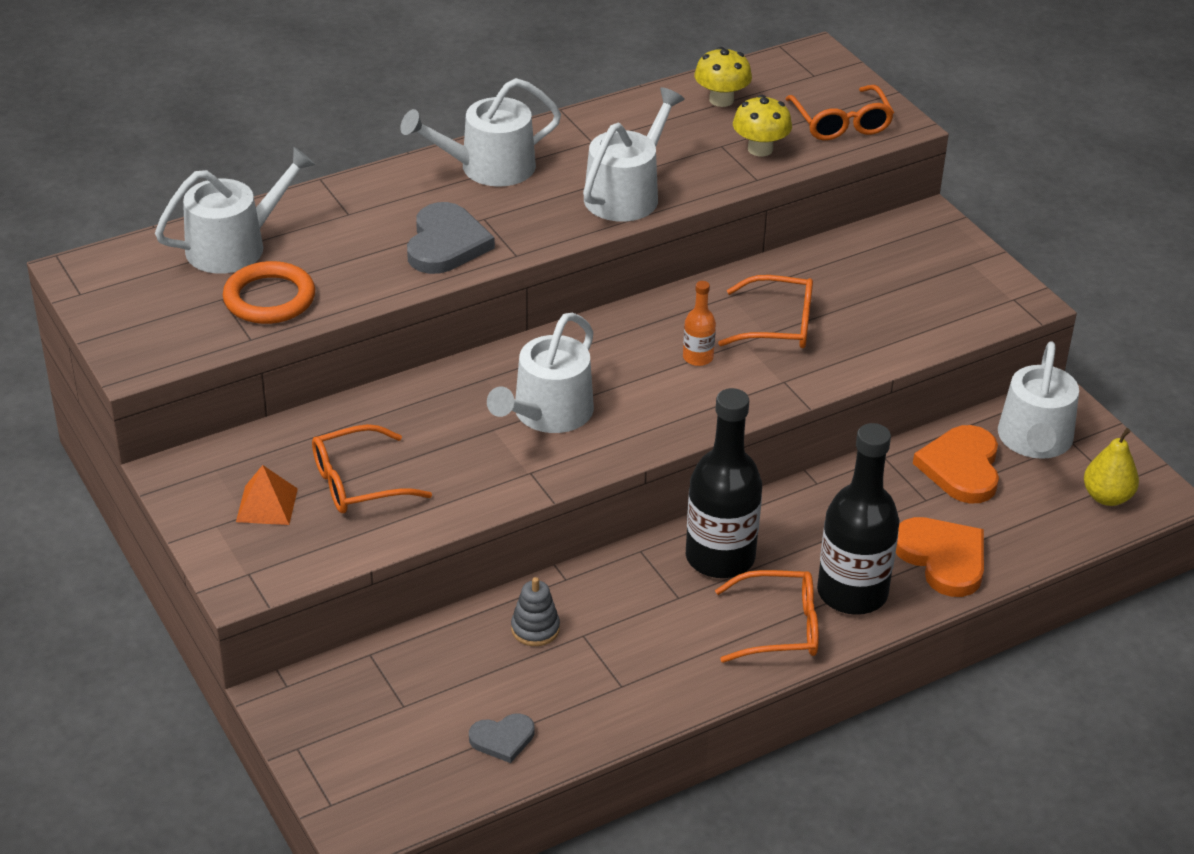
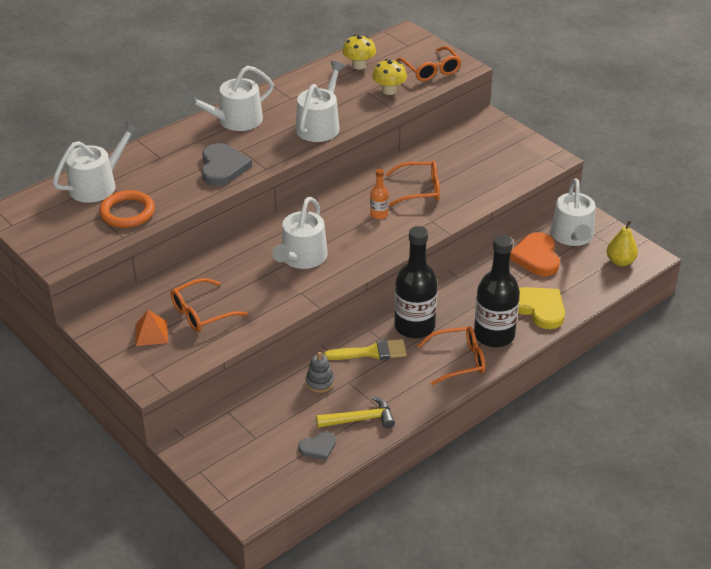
camera: 10 degrees left, 0 degrees up
(586, 702) = (360, 419): none -> yellow hammer
(635, 590) = (371, 352): none -> yellow brush
(943, 558) = (539, 308): orange heart -> yellow heart

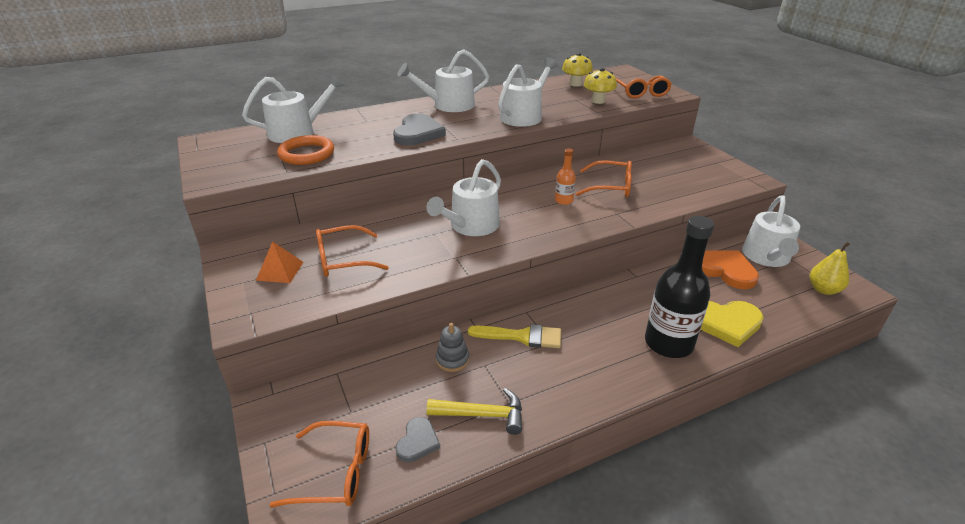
camera: 15 degrees right, 5 degrees down
(318, 447) = (417, 441): grey heart -> grey heart turned 60 degrees counterclockwise
(414, 326) = (578, 317): black bottle -> none
(458, 360) = (621, 365): orange glasses -> orange glasses (335, 472)
(536, 257) = (725, 270): orange heart -> orange heart turned 120 degrees clockwise
(539, 308) = (726, 323): yellow heart -> yellow heart turned 120 degrees clockwise

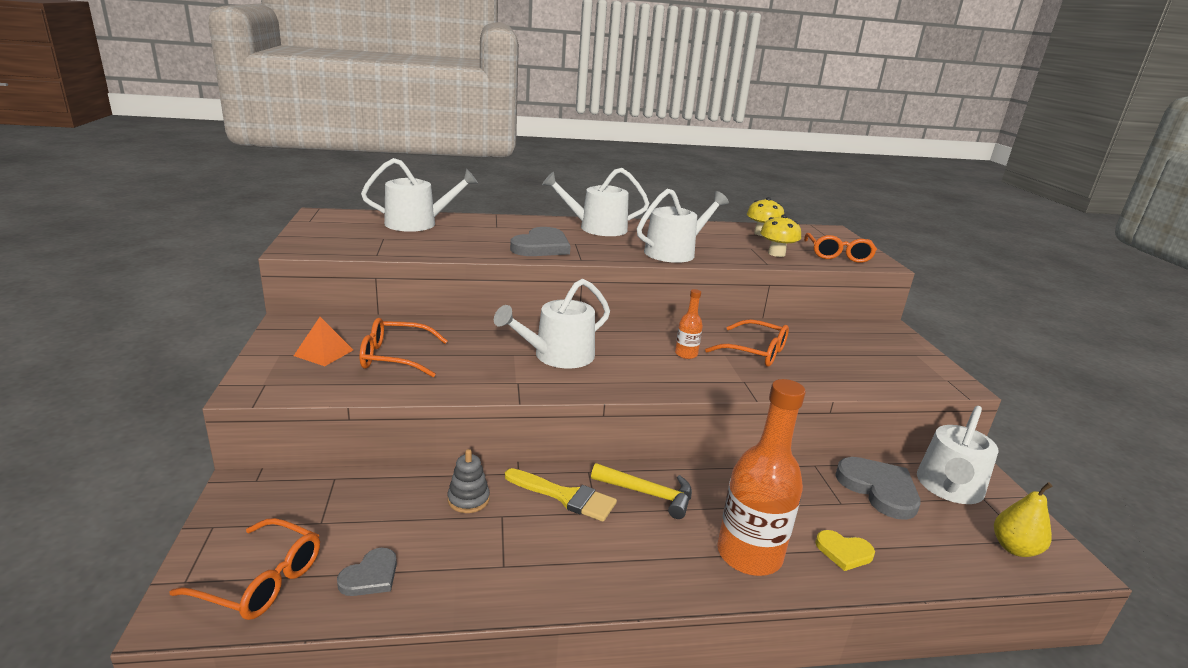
camera: 15 degrees right, 10 degrees down
(306, 154) = (410, 243): orange ring -> none
(483, 415) = (463, 569): yellow hammer -> yellow hammer (648, 494)
(668, 343) = (749, 555): black bottle -> orange bottle
(725, 270) = (879, 489): orange heart -> grey heart
(726, 323) = (844, 552): yellow heart -> yellow heart, size x0.57

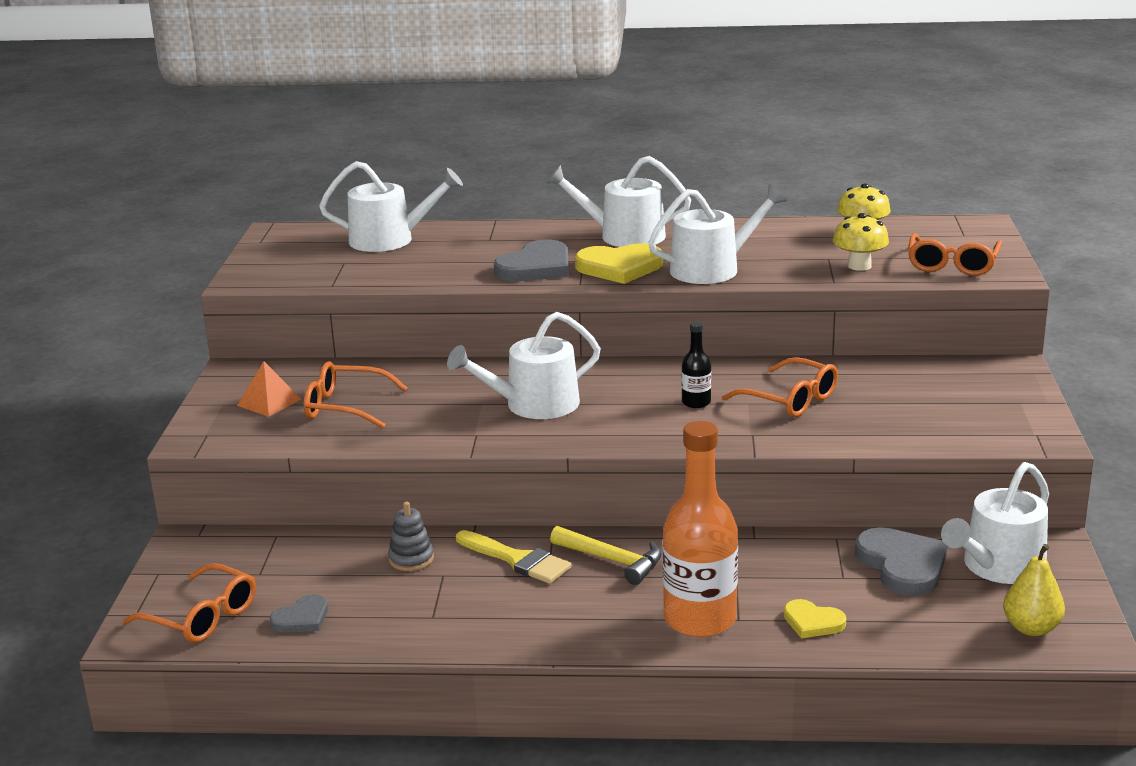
camera: 15 degrees right, 0 degrees up
(605, 249) = (619, 267): none -> yellow heart
(686, 354) = (696, 402): orange bottle -> black bottle

